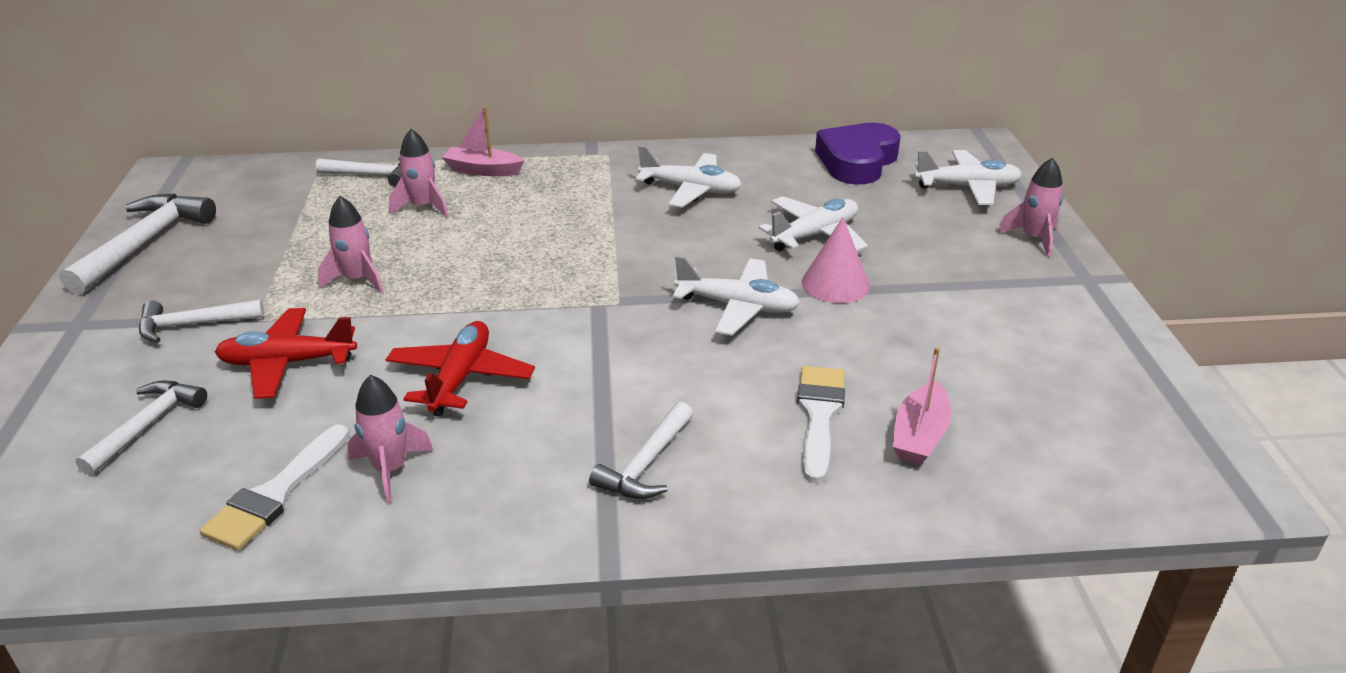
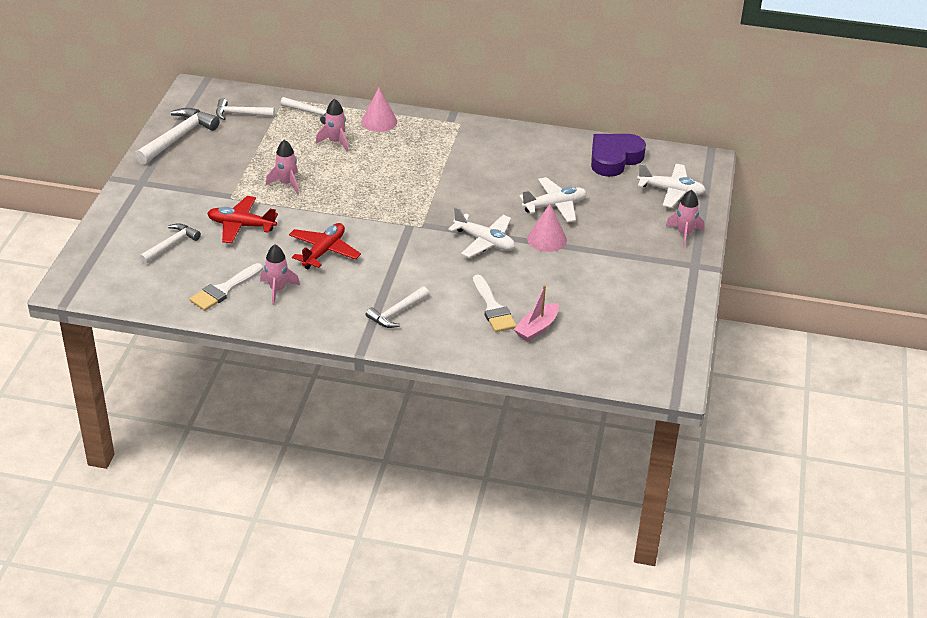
camera: 15 degrees right, 5 degrees up
(193, 325) = (198, 194): white hammer -> white hammer (240, 114)
(483, 170) = (379, 121): pink boat -> pink cone
(690, 190) = (498, 160): white plane -> none
(819, 415) = (493, 308): white brush -> white brush turned 135 degrees clockwise

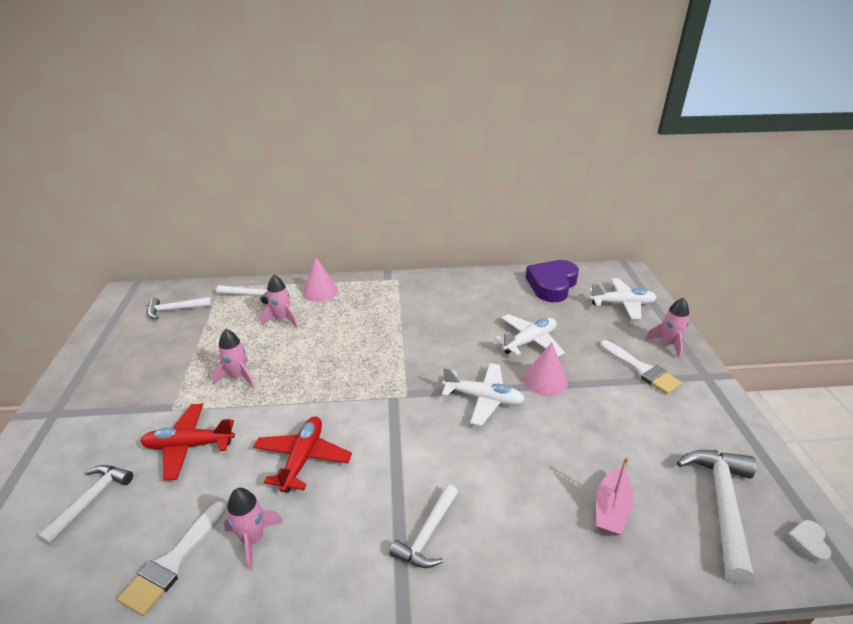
camera: 15 degrees left, 5 degrees down
(178, 138) = (105, 348): white hammer -> white hammer (722, 505)
(493, 308) = (542, 491): white brush -> white brush (641, 369)
(663, 375) = (807, 543): none -> white heart

